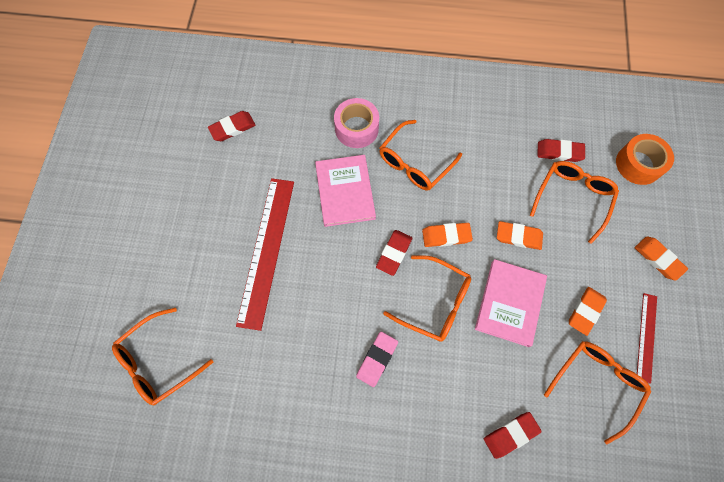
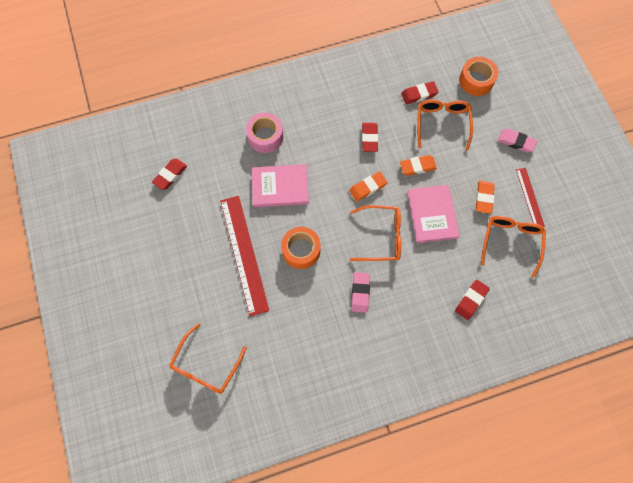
camera: 25 degrees left, 0 degrees up
(332, 276) = (301, 250): none -> orange tape
(345, 191) = (280, 187): pink book -> pink book turned 60 degrees counterclockwise
(394, 253) = (337, 215): red eraser -> red eraser (369, 138)
(414, 163) = (320, 144): orange glasses -> none
(658, 259) = (516, 142): orange eraser -> pink eraser

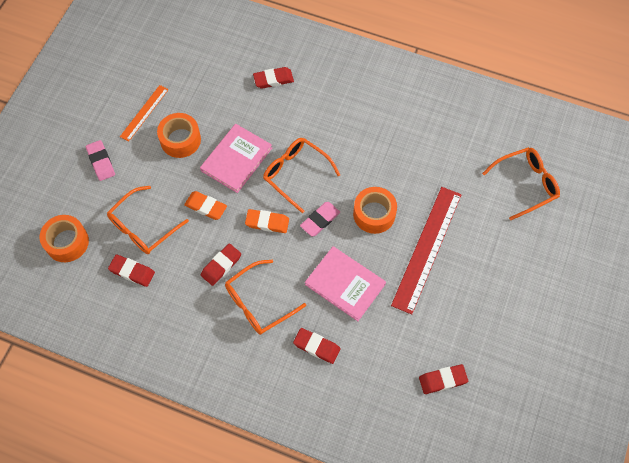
camera: 140 degrees left, 5 degrees down
(265, 137) = (316, 346): pink tape -> red eraser
(360, 293) = (354, 146): pink eraser -> pink eraser (320, 220)
(484, 198) = (180, 140): orange eraser -> orange tape
(511, 242) = (198, 94): orange glasses -> orange glasses (258, 303)
(530, 197) = (144, 113): red ruler -> orange ruler

